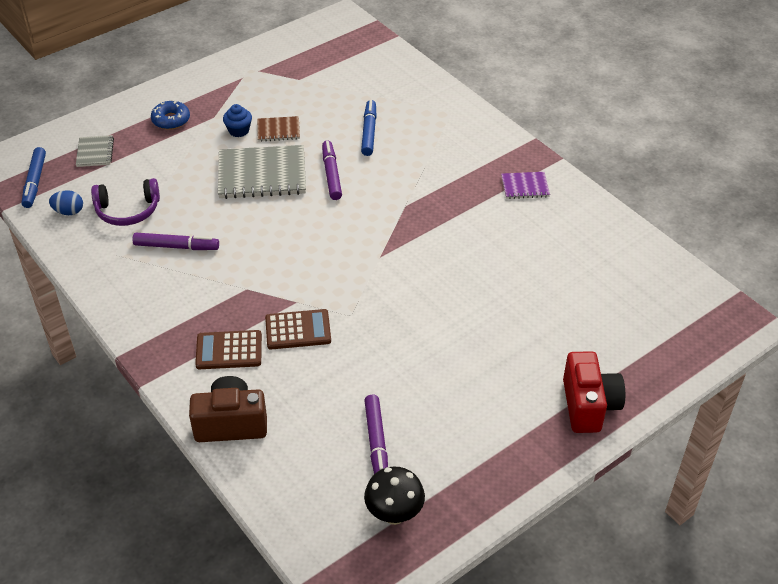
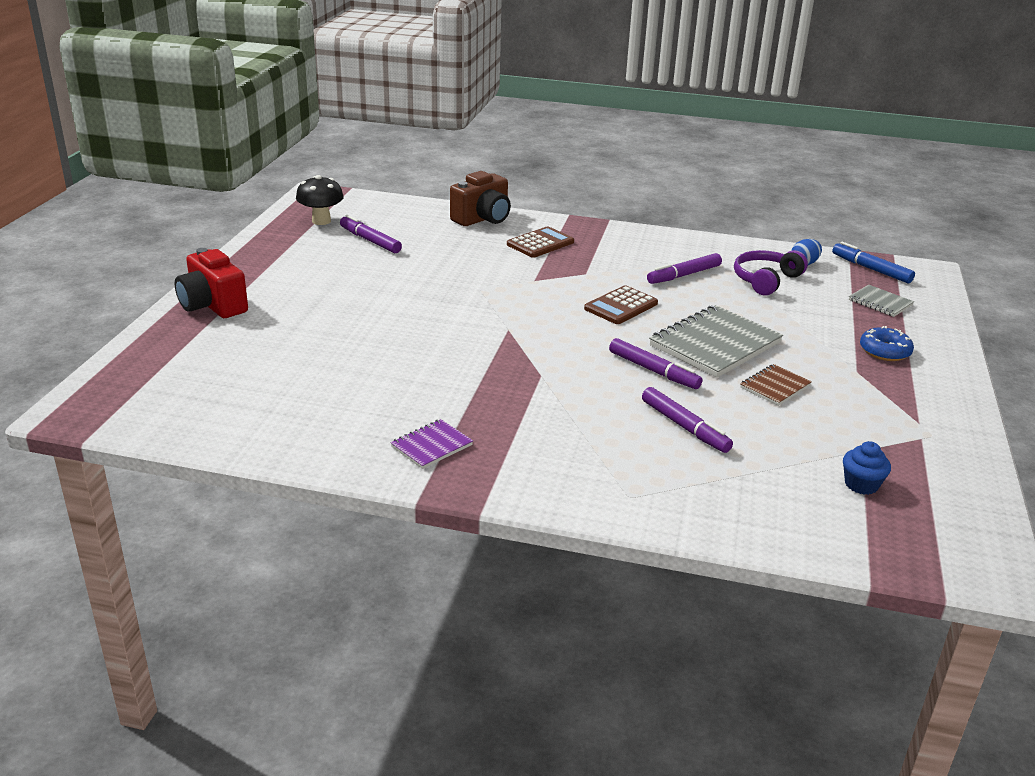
camera: 140 degrees right, 15 degrees down
(239, 130) = (809, 369): blue cupcake -> blue cupcake (861, 484)
(298, 330) = (507, 267): brown calculator -> brown calculator (621, 306)
(369, 132) = (684, 427): blue marker -> purple marker

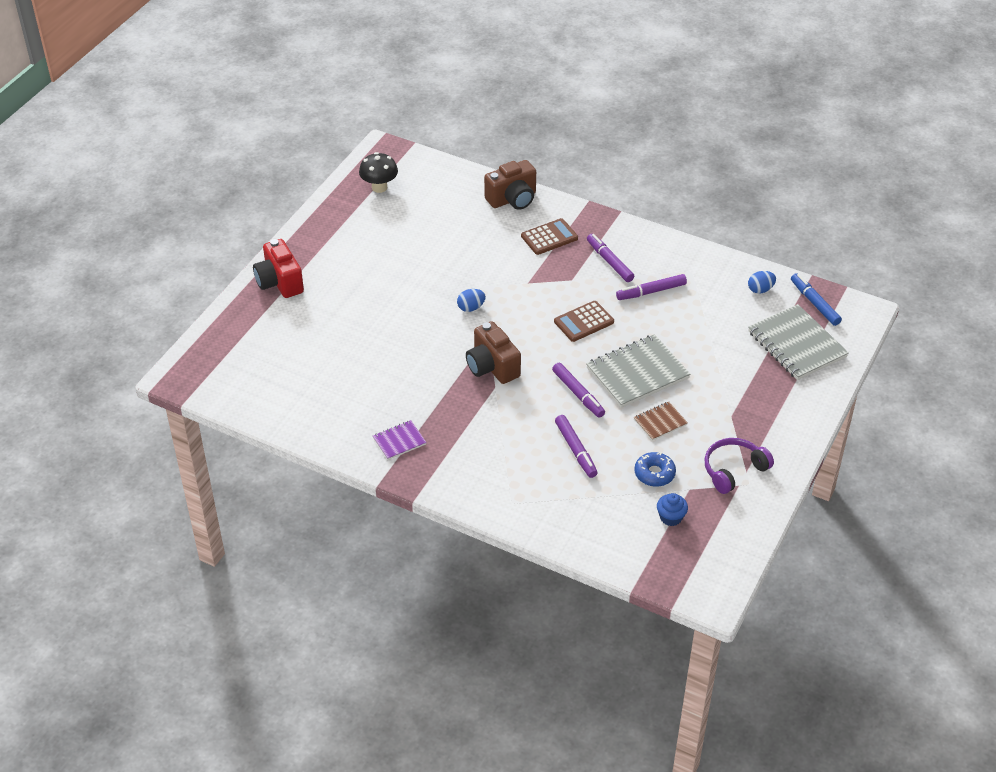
camera: 15 degrees right, 15 degrees up
(370, 240) = (412, 218): purple marker -> purple marker (609, 262)
(474, 306) = (471, 308): none -> blue egg
(527, 356) = (492, 367): none -> brown camera
(765, 280) = (716, 306): purple headphones -> purple headphones (733, 470)
(880, 302) = (796, 344): grey notebook -> grey notebook, size x1.97
(884, 351) = (766, 398): blue donut -> blue donut (654, 473)

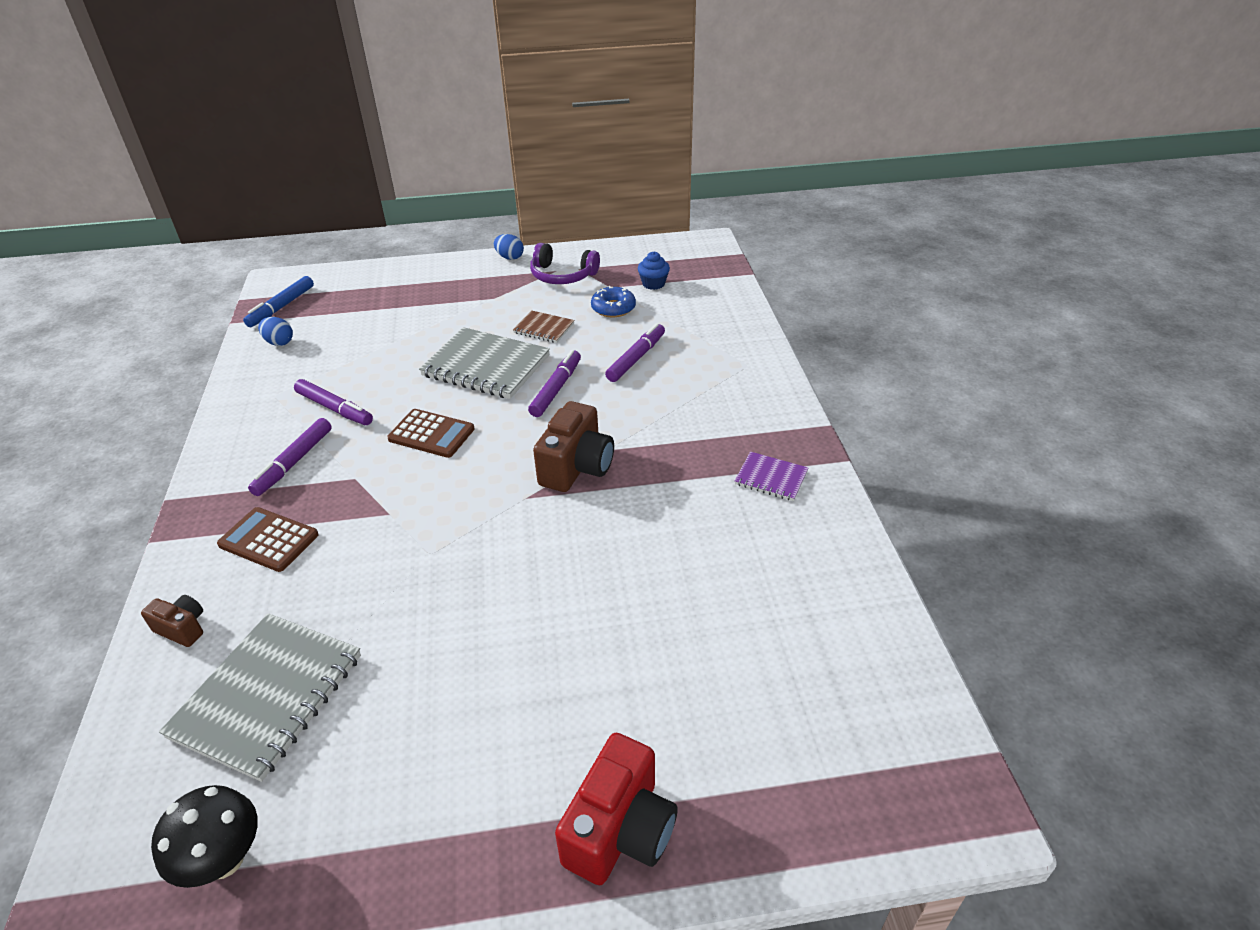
camera: 125 degrees left, 5 degrees down
(471, 308) = (483, 541): blue egg -> blue egg (510, 257)
(512, 199) = (182, 628): brown camera -> brown camera, size x0.53
(796, 344) = (357, 297): grey notebook -> grey notebook (268, 696)

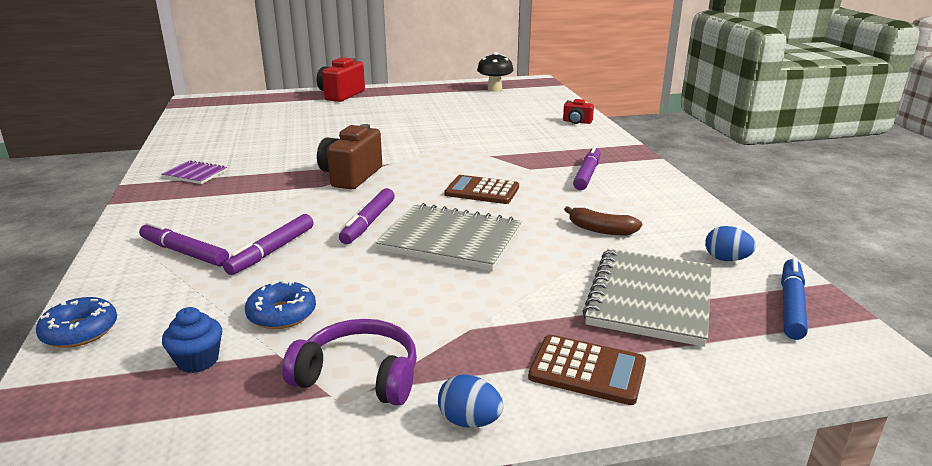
camera: 175 degrees right, 15 degrees down
(182, 628) = (577, 122): brown camera -> red camera
(268, 540) = (563, 145): brown calculator -> brown calculator (587, 370)
(268, 696) = (509, 110): grey notebook -> grey notebook (649, 299)
(334, 409) = (588, 204): purple marker -> purple marker (184, 252)
(350, 375) = (600, 230): none -> brown banana
(544, 328) = (386, 283): brown notebook -> none
(736, 300) = (80, 331): none -> blue donut

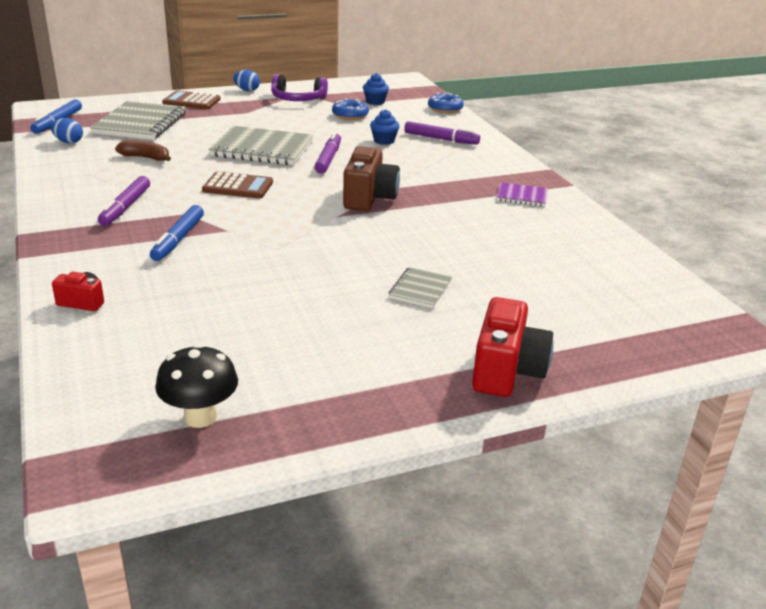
camera: 170 degrees right, 5 degrees up
(272, 251) = (384, 141): purple marker -> blue cupcake
(358, 121) = (420, 289): none -> grey notebook
(528, 150) = (178, 239): none -> blue marker

